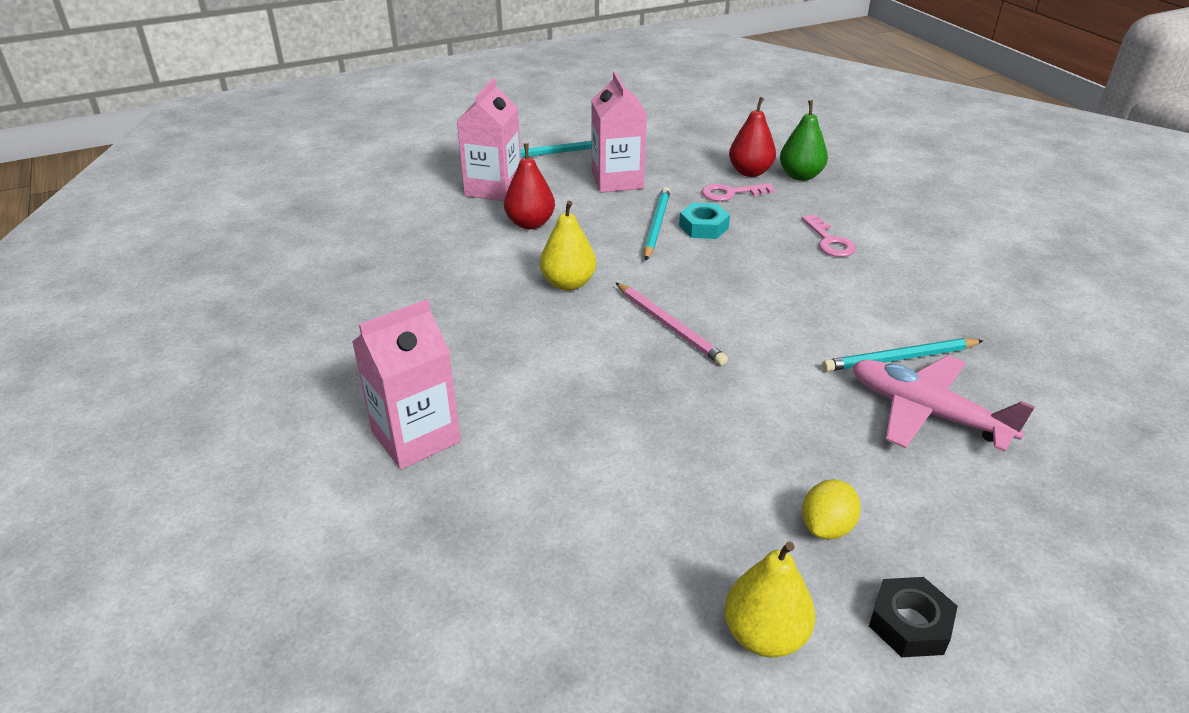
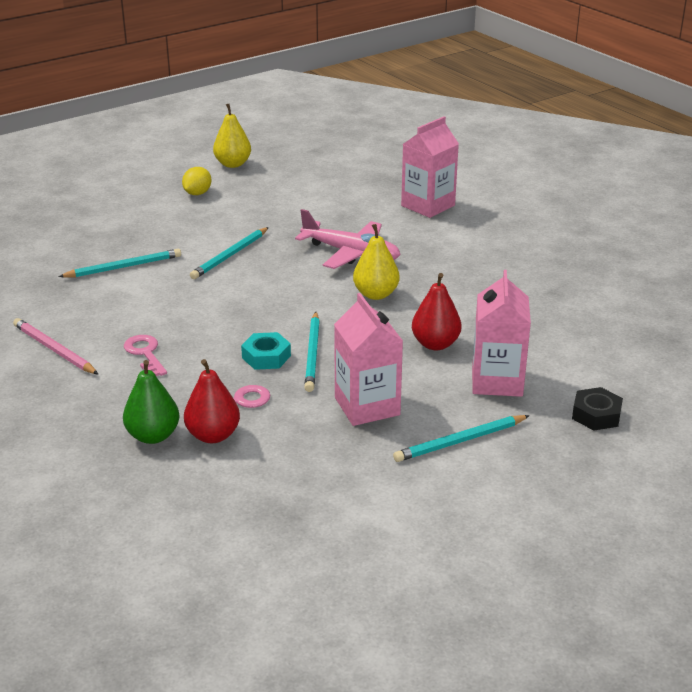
camera: 170 degrees right, 5 degrees down
(669, 326) = (288, 272): pink pencil -> pink pencil (54, 349)
(750, 363) = (230, 256): none -> turquoise pencil
(909, 623) = (168, 171): black nut -> black nut (596, 415)
(926, 412) = (121, 240): pink plane -> pink plane (351, 253)

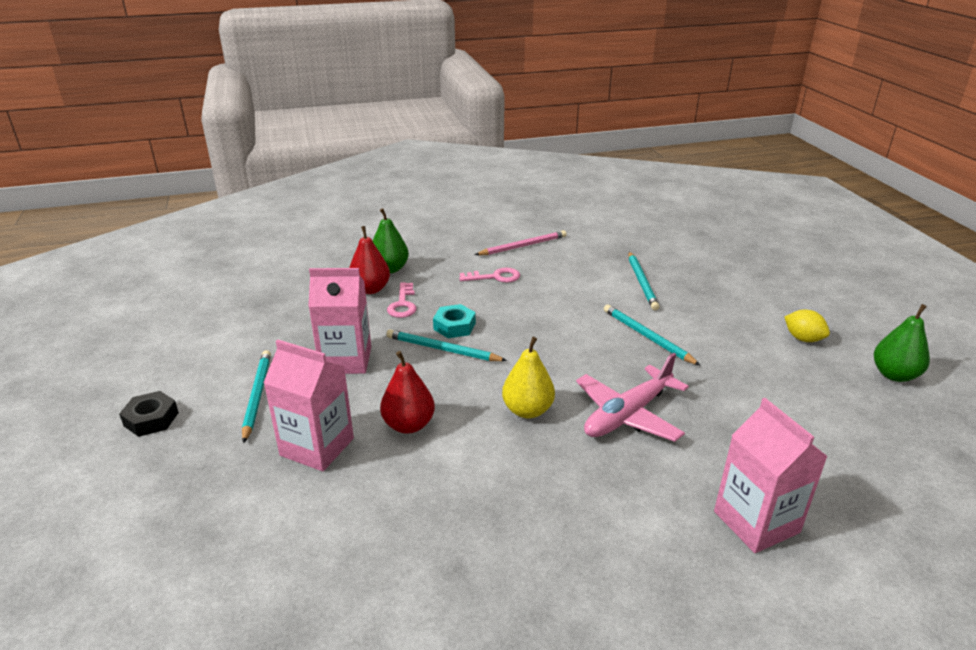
camera: 110 degrees right, 0 degrees up
(233, 164) = (894, 375): yellow pear -> green pear
(596, 415) = (205, 498): black nut -> black nut (151, 419)

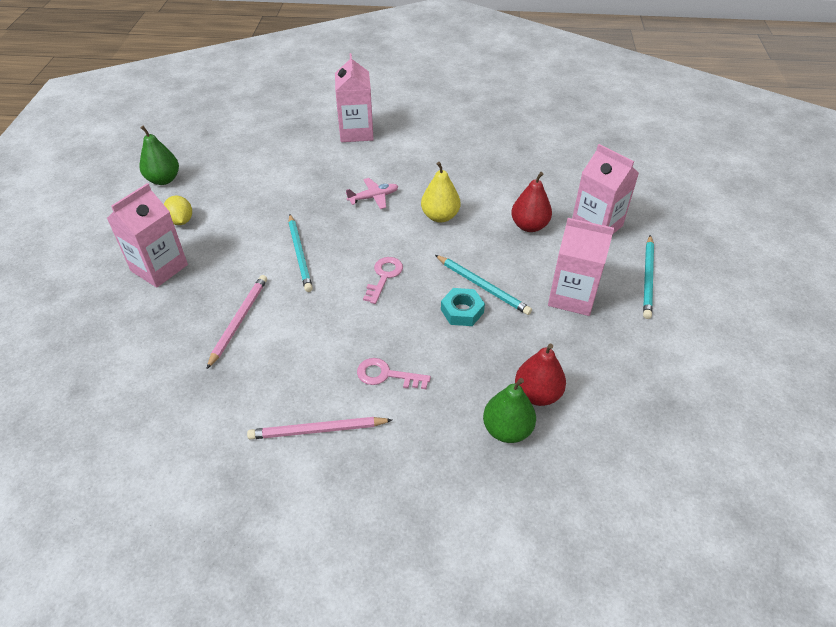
camera: 160 degrees left, 15 degrees up
(151, 419) = (730, 277): black nut -> none
(403, 304) = (505, 357): pink key -> pink key (384, 276)
(627, 415) = (373, 197): pink plane -> pink plane, size x0.56
(642, 282) = (239, 320): turquoise pencil -> pink pencil
(758, 300) = (159, 268): none -> pink carton

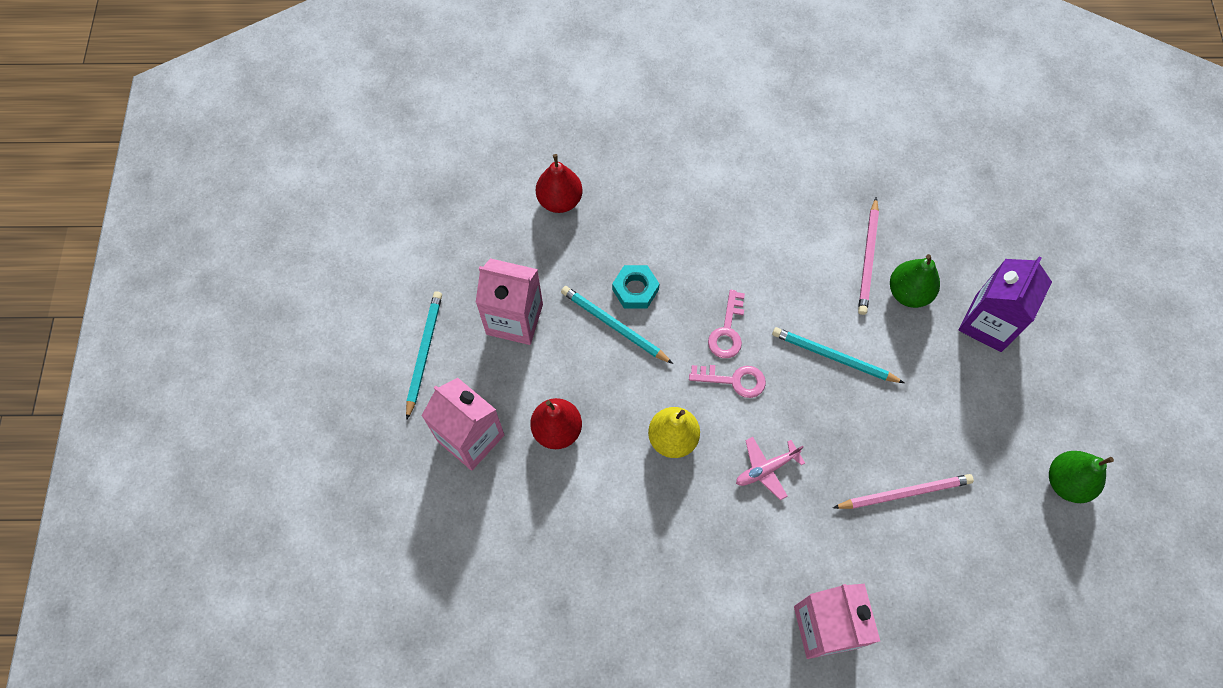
camera: 175 degrees right, 20 degrees up
(159, 268) = (988, 323): pink carton -> purple carton
(181, 221) = (1002, 402): yellow lemon -> none
(300, 254) = (833, 357): turquoise pencil -> turquoise pencil turned 45 degrees counterclockwise
(317, 430) = (754, 151): pink pencil -> pink pencil (904, 493)
(386, 375) = (703, 209): pink key -> pink key (734, 380)
(507, 430) = (588, 165): green pear -> green pear (908, 292)

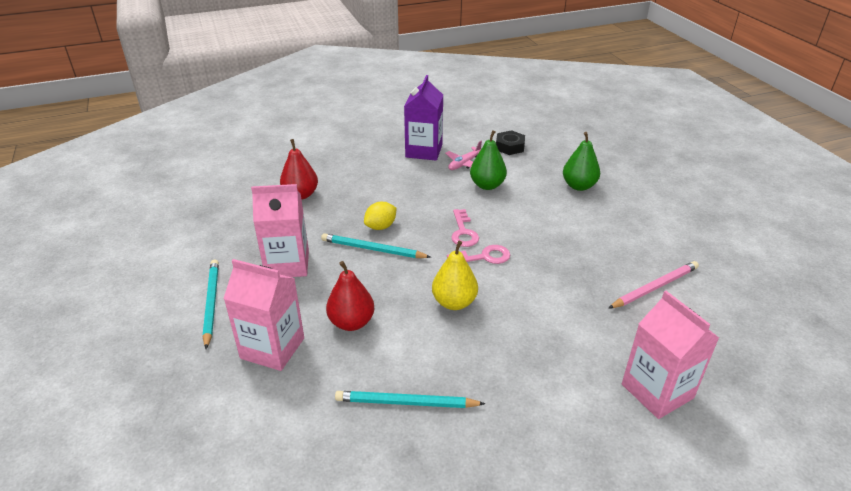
camera: 20 degrees left, 30 degrees down
(635, 289) = (381, 226): turquoise nut -> yellow lemon
(766, 469) = (540, 301): pink plane -> pink plane (464, 164)
(833, 357) = (550, 228): turquoise pencil -> turquoise pencil (406, 403)
(856, 183) = (510, 147): none -> black nut
(868, 259) = (540, 177): pink pencil -> none
(988, 323) = (641, 188): purple carton -> purple carton (424, 151)
(1066, 482) = (760, 251): green pear -> green pear (487, 185)

